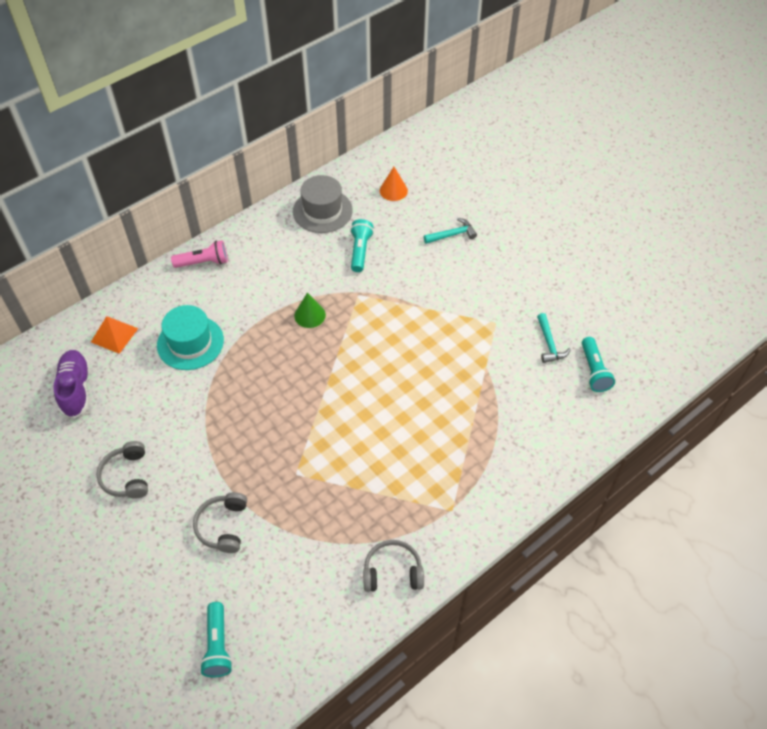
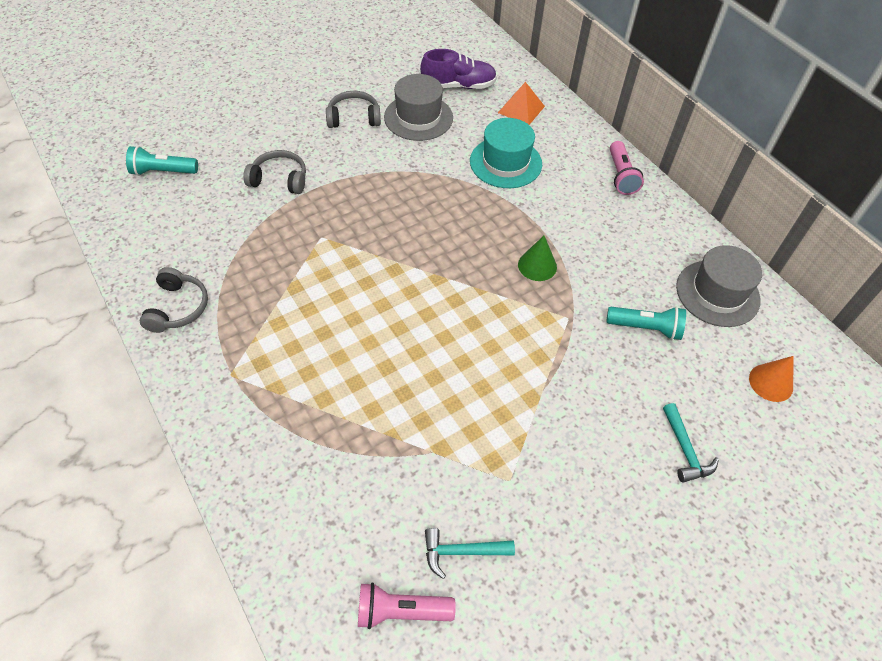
camera: 95 degrees right, 0 degrees up
(126, 418) = (418, 117): none -> grey hat
(594, 371) = (401, 611): turquoise flashlight -> pink flashlight

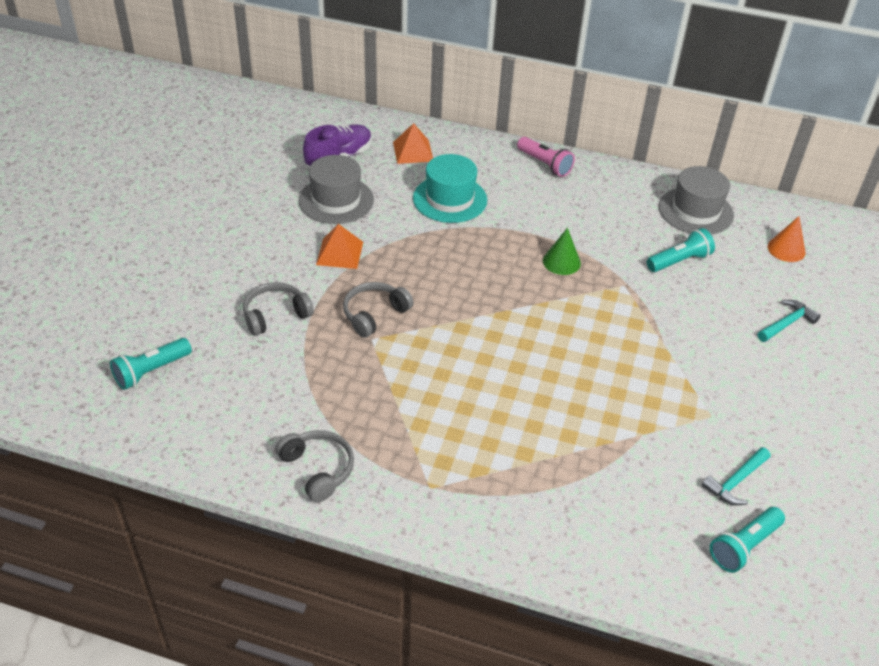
camera: 40 degrees left, 10 degrees down
(354, 118) = (279, 229): grey headphones -> grey headphones (374, 314)
(374, 159) = (339, 253): none -> orange pyramid
(401, 611) = (743, 546): pink flashlight -> turquoise flashlight
(685, 450) = (787, 323): turquoise hammer -> turquoise hammer turned 75 degrees counterclockwise

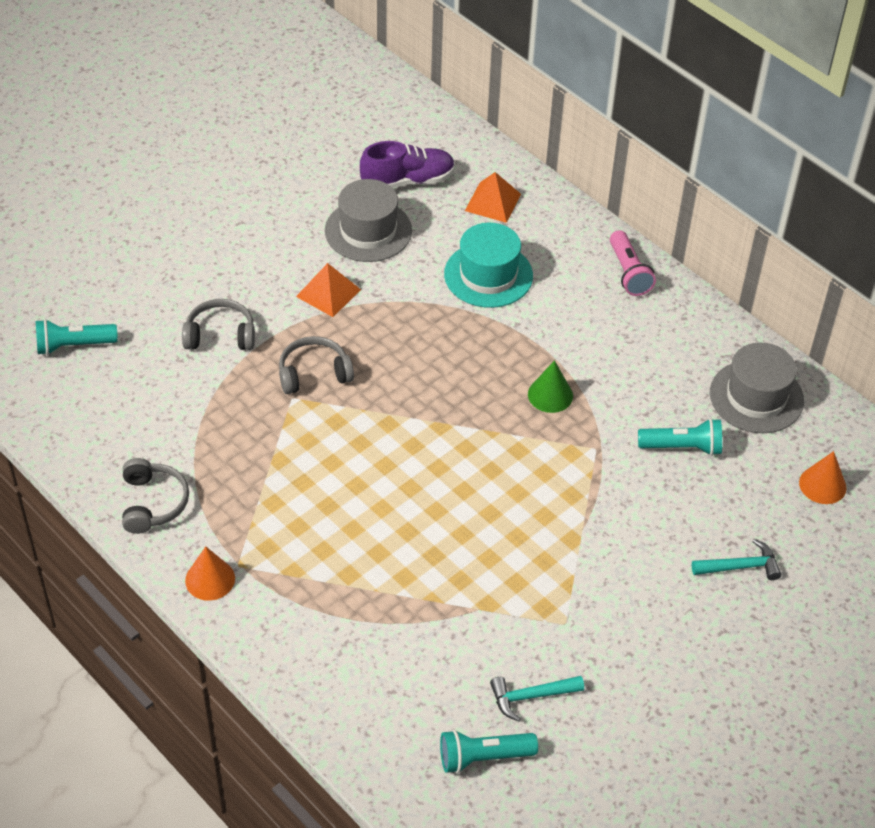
camera: 30 degrees right, 5 degrees up
(415, 510) = (210, 579): none -> orange cone

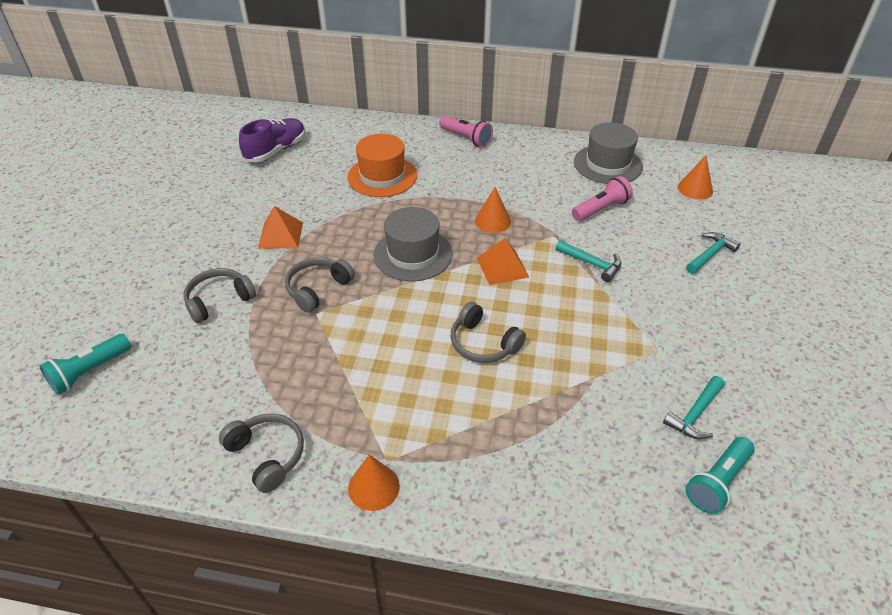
camera: 35 degrees left, 5 degrees down
(368, 231) = (275, 188): grey hat -> grey hat (413, 254)
(410, 517) = (483, 343): none -> grey headphones
(488, 275) = (382, 176): turquoise hat -> orange hat
(493, 202) = (344, 139): orange pyramid -> orange pyramid (502, 267)
(550, 395) = (492, 221): green cone -> orange cone
(601, 502) = (592, 264): none -> turquoise hammer
(682, 447) = (601, 209): turquoise flashlight -> pink flashlight

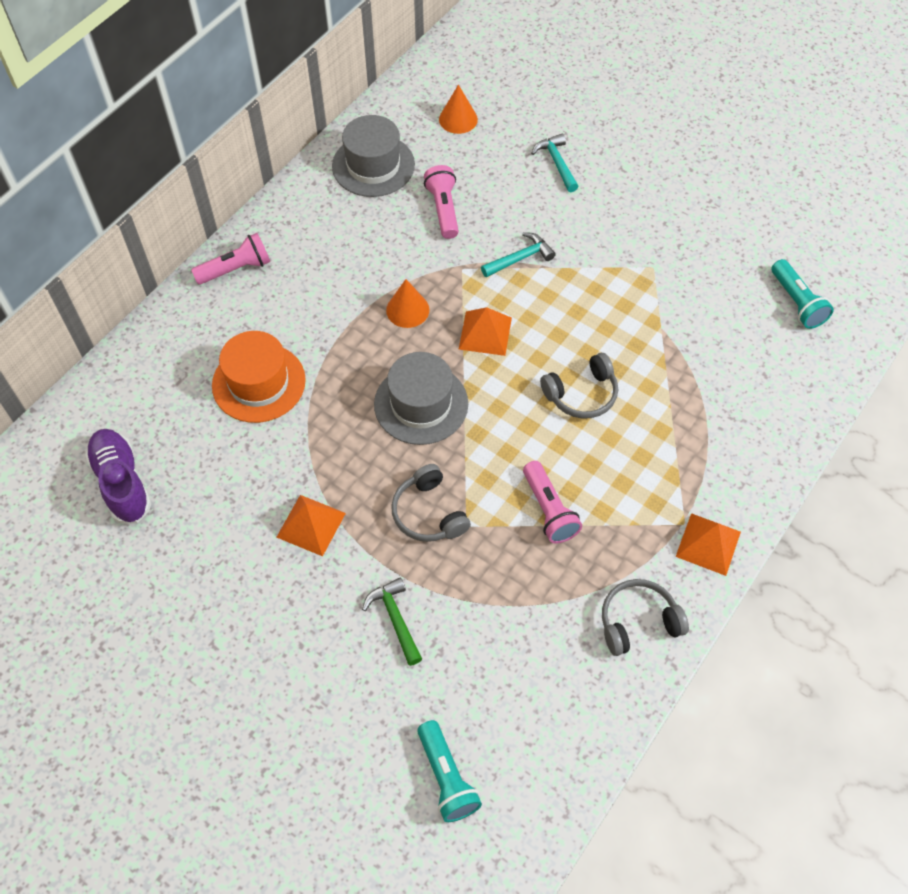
camera: 65 degrees left, 15 degrees up
(219, 300) = (395, 619): grey headphones -> green hammer
(354, 358) = (549, 510): none -> pink flashlight
(373, 487) = (708, 544): orange cone -> orange pyramid
(695, 414) = (730, 280): turquoise hammer -> none

